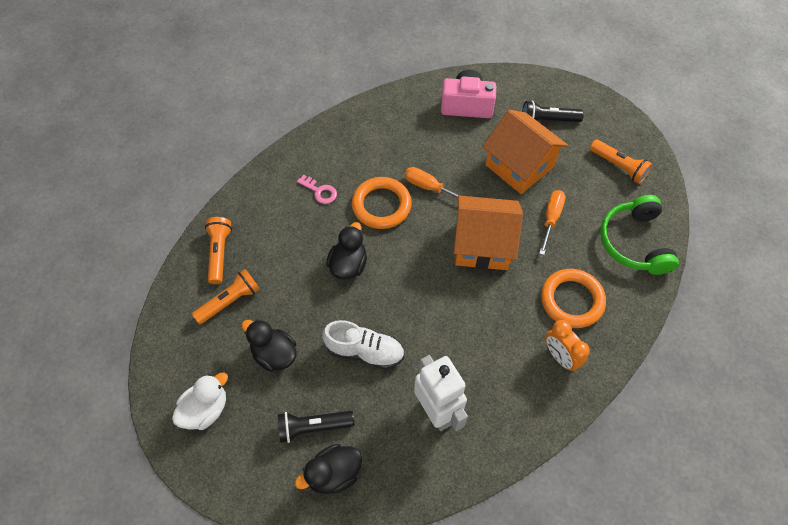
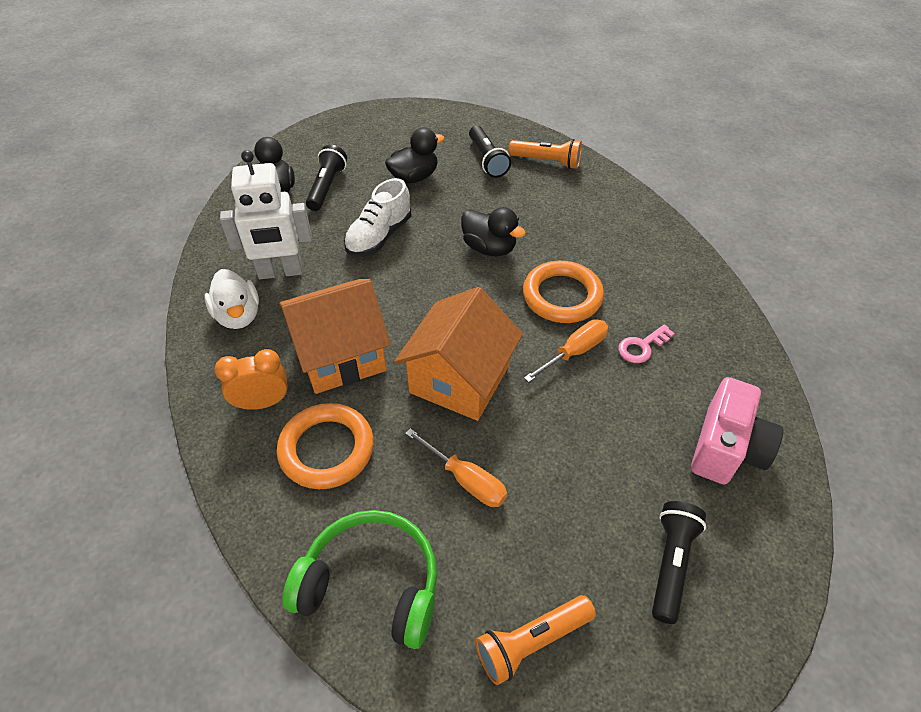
camera: 110 degrees right, 10 degrees down
(205, 409) = (386, 131): white duck -> white duck (238, 316)
(230, 301) = (487, 160): orange flashlight -> black flashlight
(320, 191) = (603, 247): pink key -> pink key (642, 346)
(519, 166) = (580, 477): orange house -> orange house (340, 355)

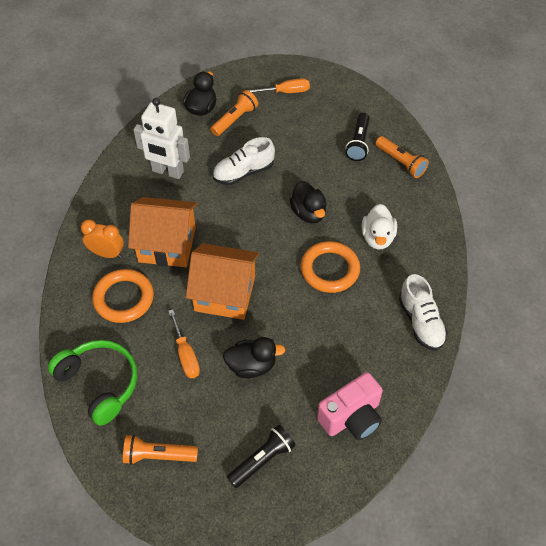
camera: 30 degrees right, 5 degrees up
(238, 316) = (126, 191): white duck -> white duck (377, 238)
(327, 187) = (235, 119): black flashlight -> orange flashlight
(414, 177) = (297, 136): black duck -> black duck (251, 366)
(459, 379) = (224, 293): orange house -> orange house turned 45 degrees clockwise
(575, 351) = (308, 310): orange screwdriver -> orange screwdriver (286, 92)
(642, 346) = (354, 328): pink key -> none
(704, 306) = (420, 322): none -> white shoe

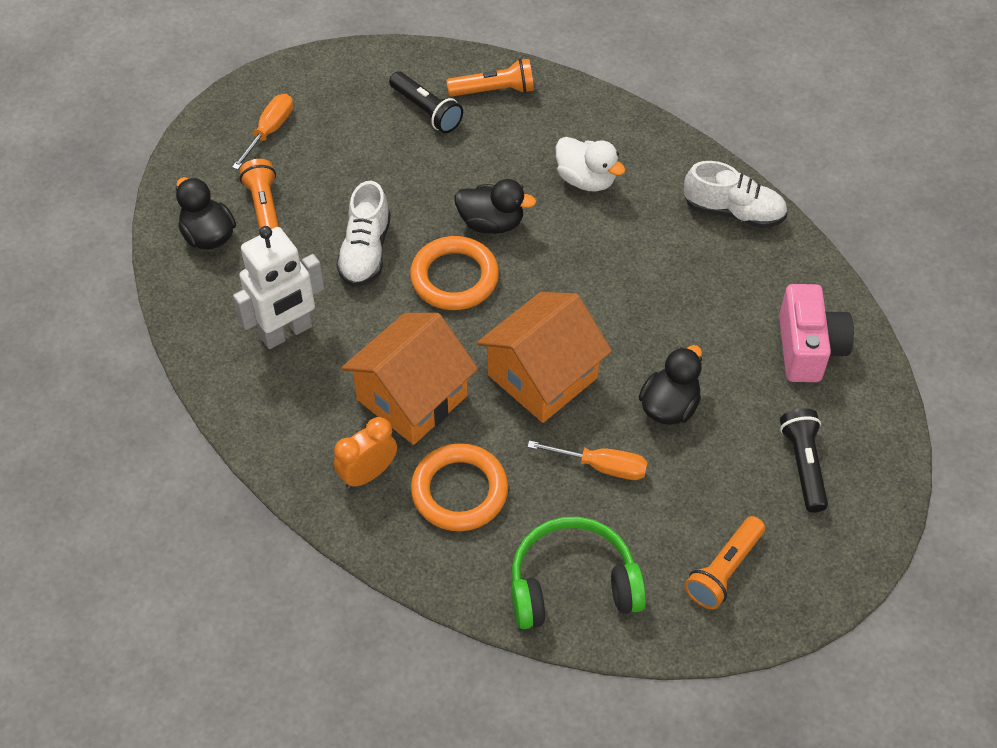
camera: 55 degrees left, 0 degrees up
(330, 269) = (593, 251): orange ring -> orange ring (454, 277)

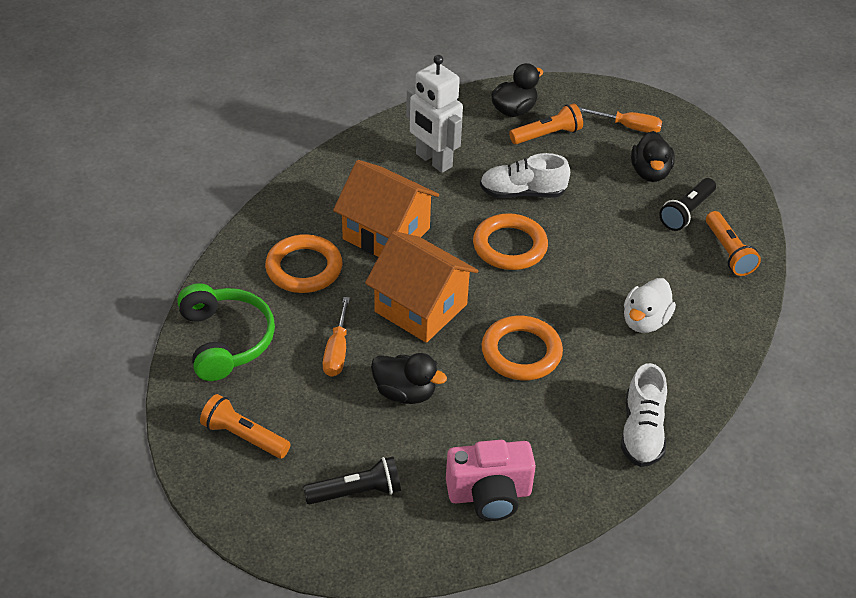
camera: 80 degrees right, 10 degrees down
(368, 474) = (313, 217): orange clock -> none
(491, 223) = (574, 263): black duck -> black duck (650, 173)
(619, 292) = (521, 352): none -> orange ring

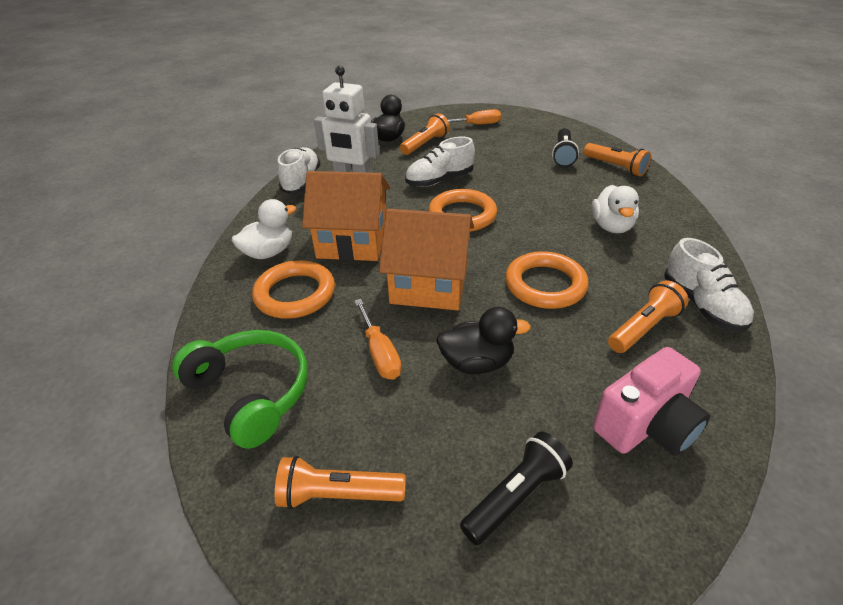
camera: 25 degrees left, 5 degrees down
(306, 215) = (269, 252): none -> white duck
(384, 138) = (301, 181): none -> white shoe
(567, 427) = (644, 328): none -> orange flashlight
(650, 173) = (515, 143): black duck -> none

